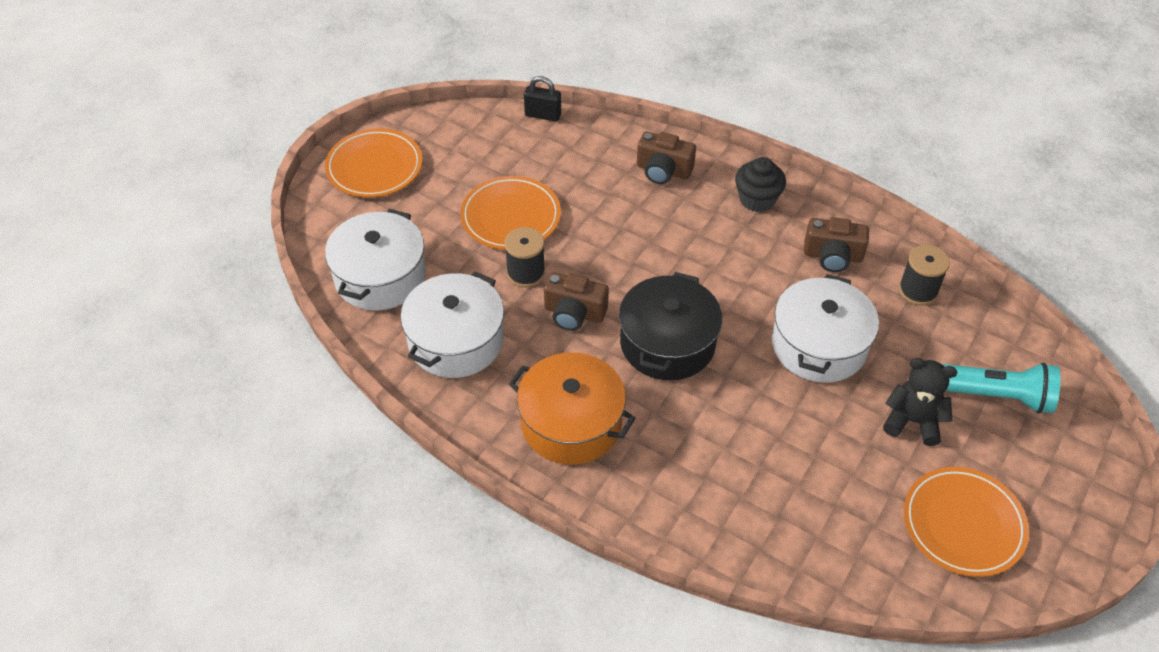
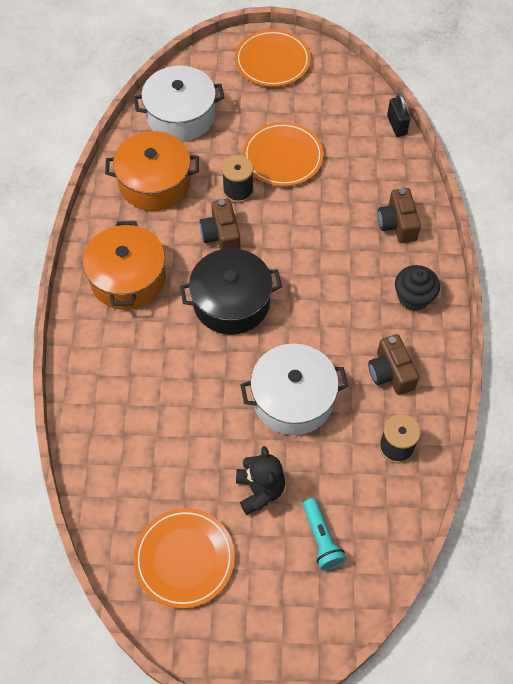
camera: 60 degrees right, 10 degrees up
(456, 341) = (155, 183): white pot -> orange pot
(991, 395) = (321, 539): turquoise flashlight -> turquoise flashlight, size x0.66

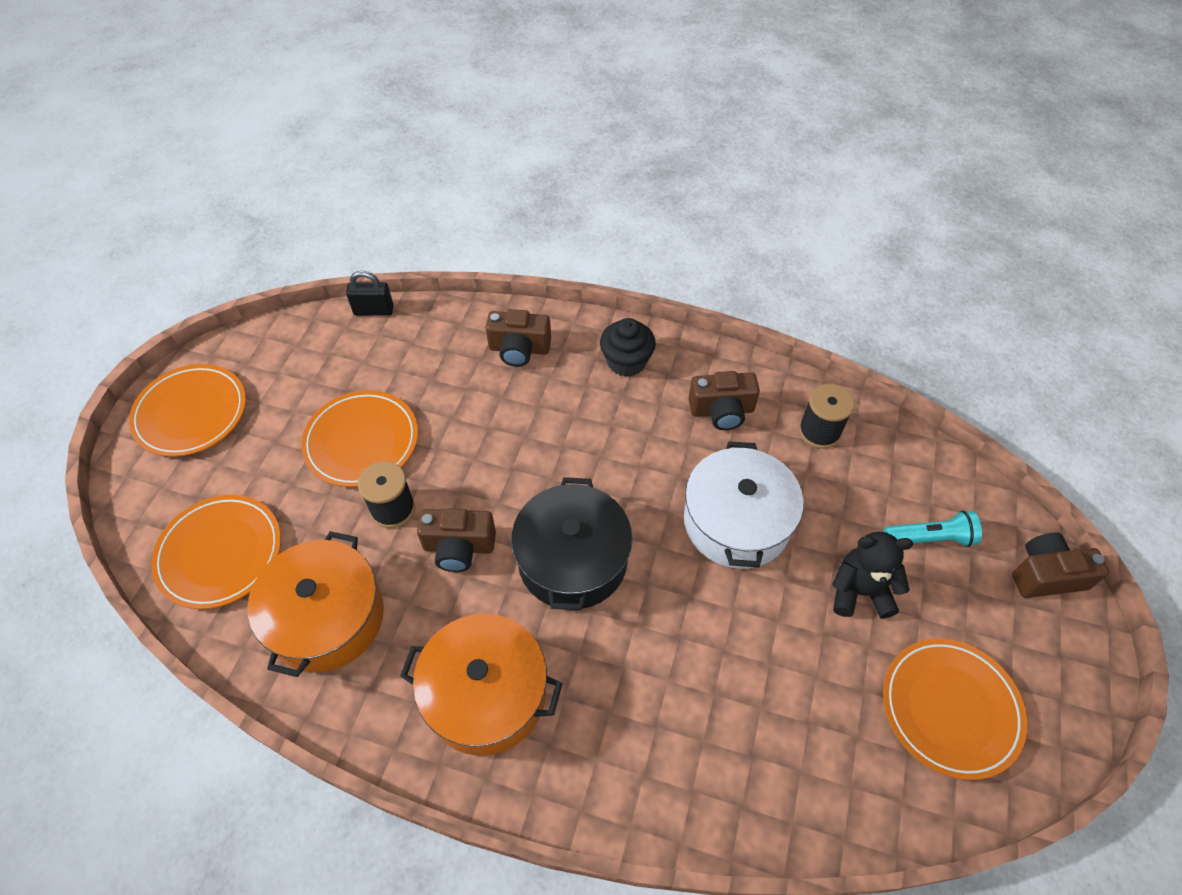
camera: 75 degrees left, 5 degrees down
(180, 116) = (220, 553): white pot -> orange plate
(314, 631) = (1046, 575): none -> brown camera

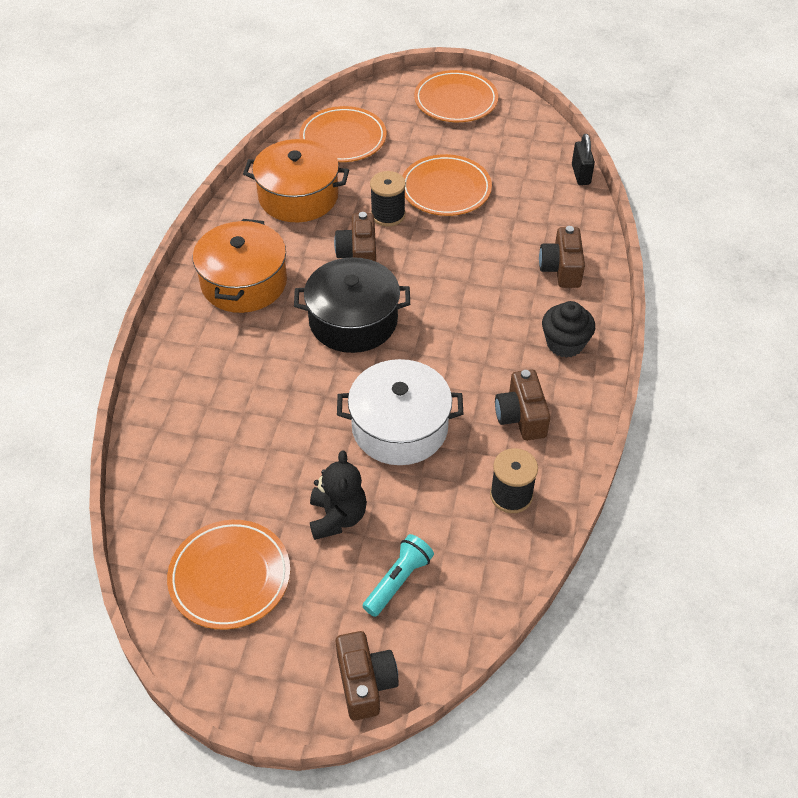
camera: 85 degrees right, 5 degrees down
(930, 538) = (398, 581): turquoise flashlight -> turquoise flashlight turned 135 degrees counterclockwise

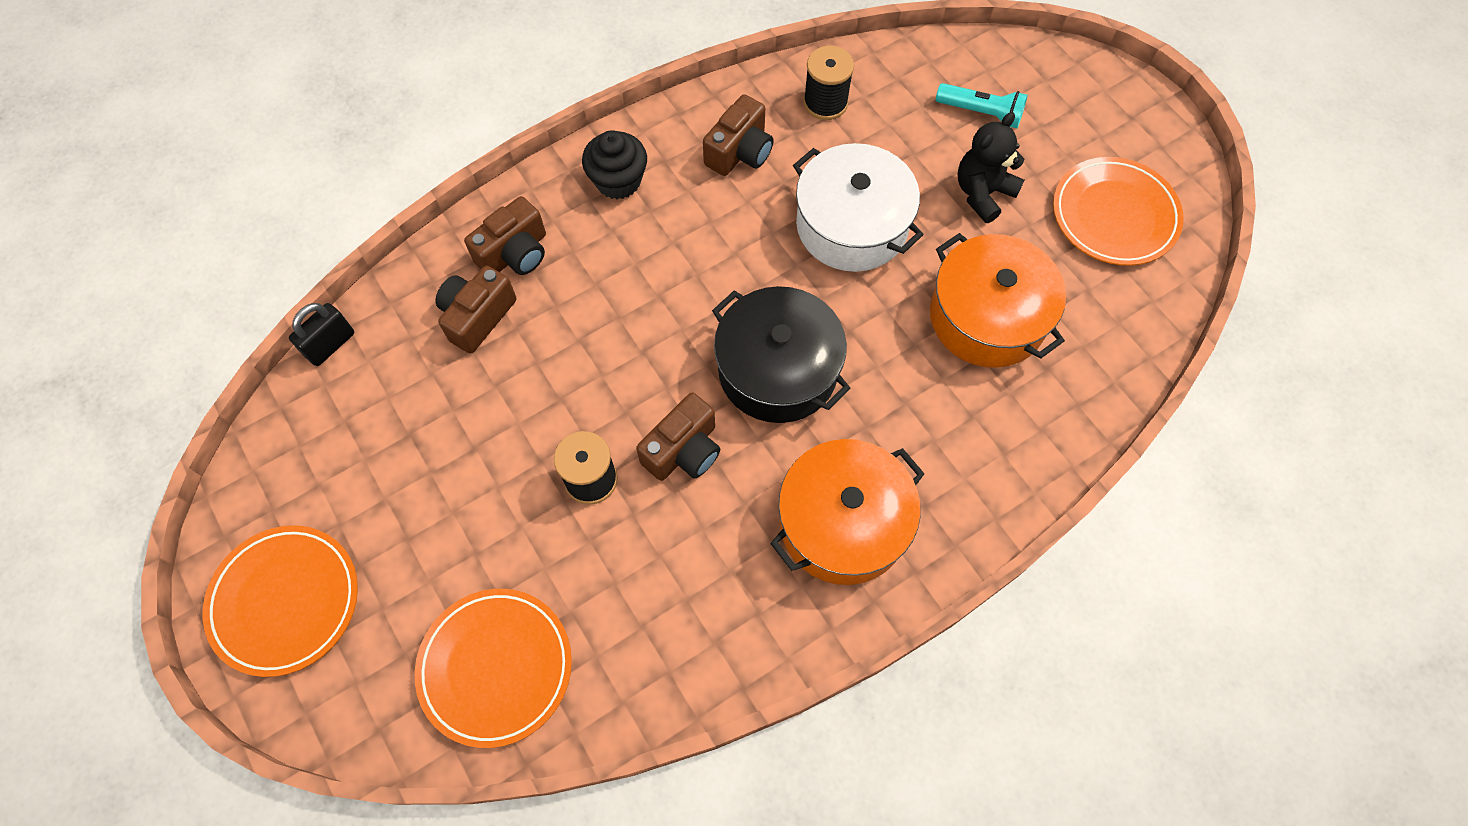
camera: 135 degrees left, 15 degrees up
(298, 196) = (656, 608): orange pot -> orange pot (987, 317)
(365, 682) = (1070, 71): brown camera -> brown camera (477, 317)
(398, 581) = (981, 113): turquoise flashlight -> turquoise flashlight turned 150 degrees counterclockwise
(446, 189) = (487, 458): orange plate -> none

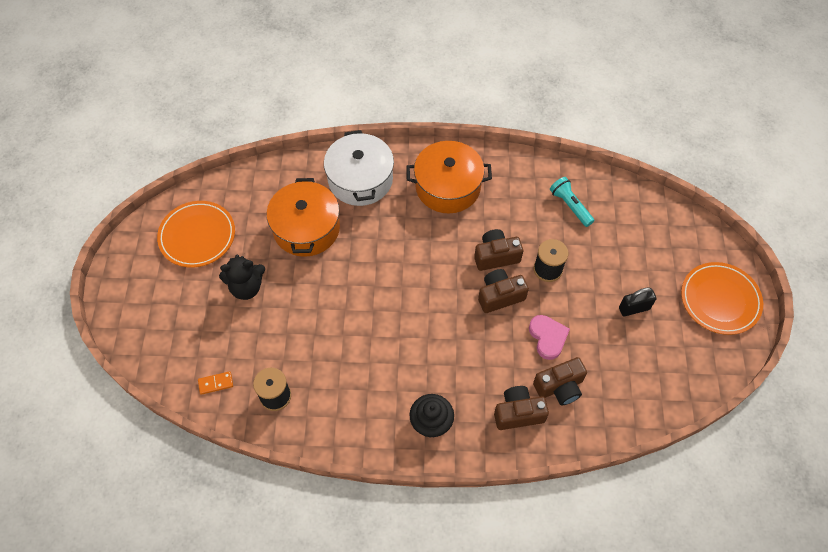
camera: 145 degrees left, 5 degrees down
(331, 345) = (649, 421): black padlock -> black padlock (634, 308)
(496, 667) = (633, 220): orange plate -> none
(531, 374) = (548, 337): none -> pink heart
(740, 152) = (349, 396): brown camera -> brown camera (500, 296)
(778, 369) = (424, 265): black pot -> none
(852, 225) = (327, 313): white pot -> white pot (360, 179)
(905, 76) = (216, 383): none -> orange domino
(981, 113) = (200, 332): turquoise flashlight -> turquoise flashlight (570, 206)

